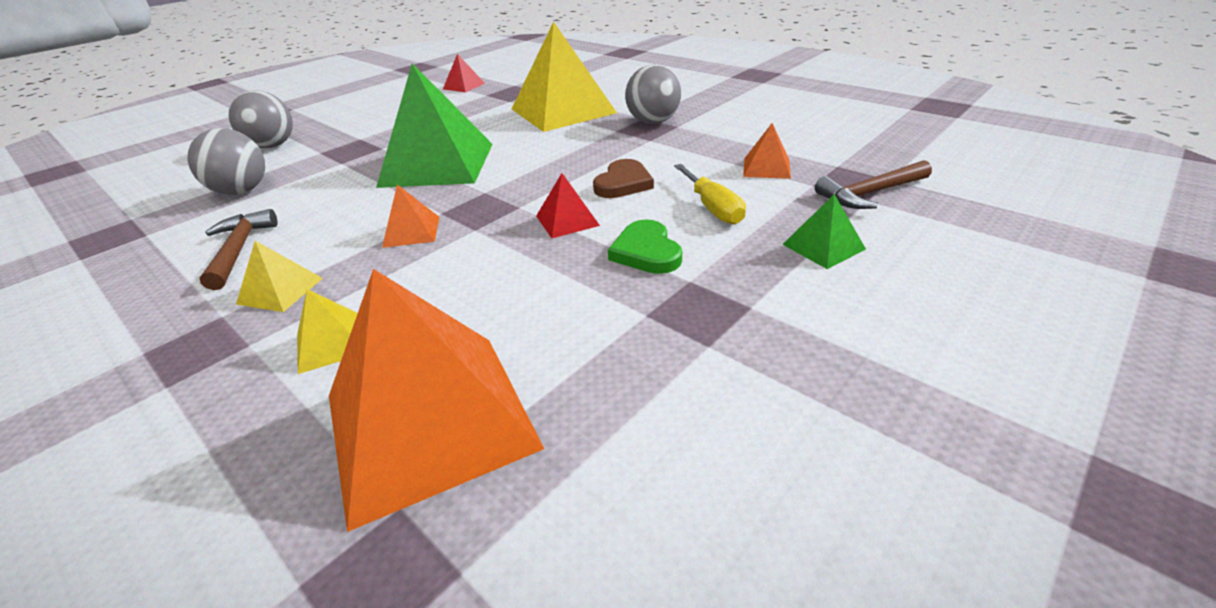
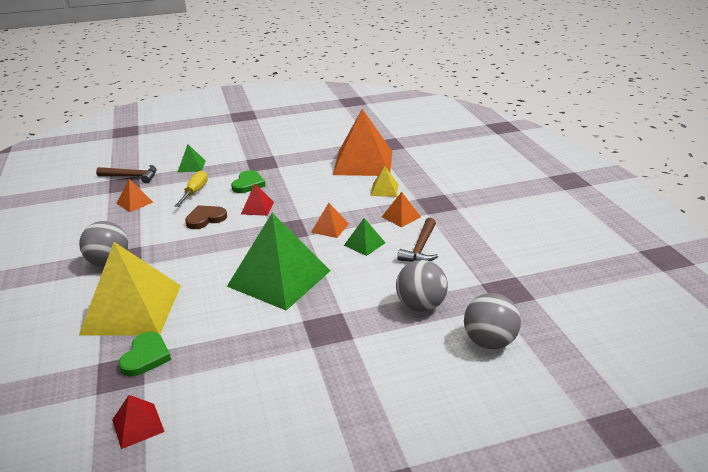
camera: 150 degrees left, 5 degrees down
(272, 146) = (392, 373): grey ball -> grey ball (489, 342)
(280, 291) = (401, 217): yellow pyramid -> orange pyramid
(339, 228) = (364, 244): none -> green pyramid
(504, 100) = (146, 356): none -> green heart

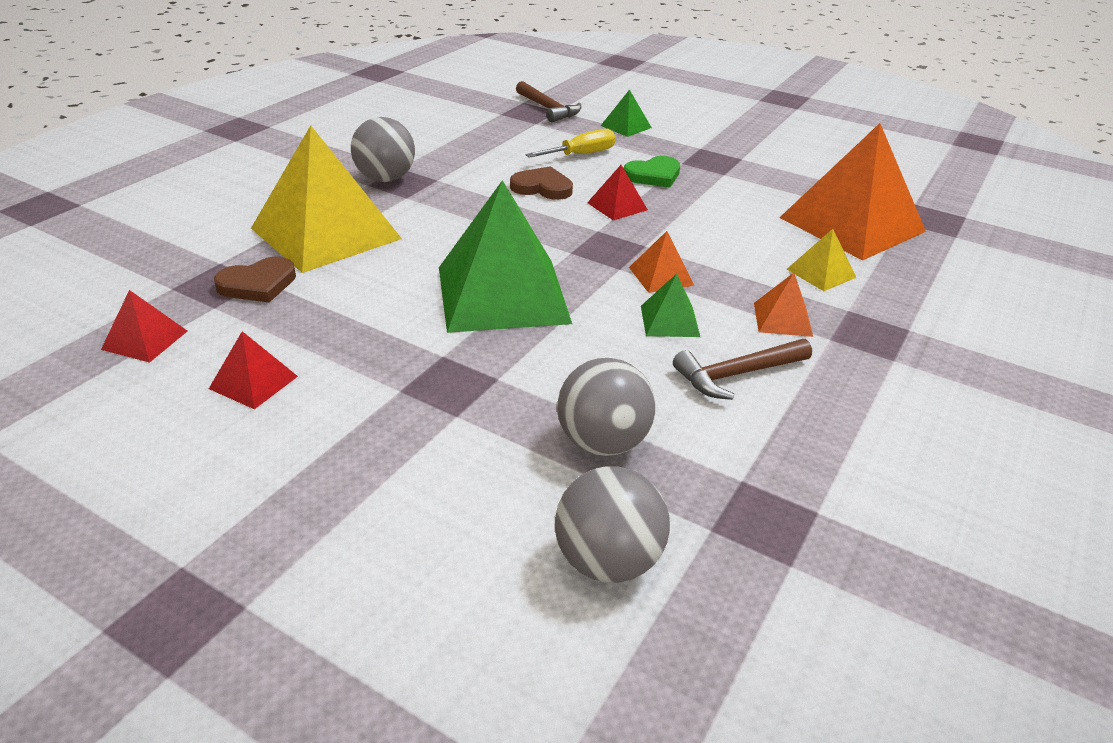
camera: 45 degrees right, 5 degrees up
(134, 202) = (506, 135): orange pyramid -> none
(146, 356) = (258, 284): green heart -> brown heart
(239, 396) = (253, 382): none -> red pyramid

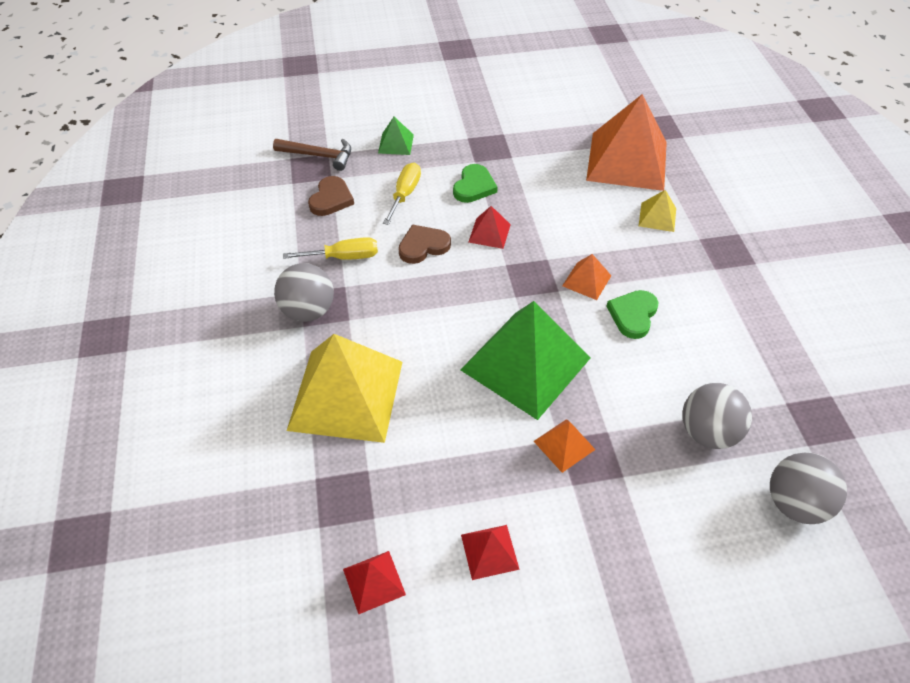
camera: 40 degrees left, 15 degrees up
(258, 284) = (371, 475): brown heart -> brown heart (331, 199)
(466, 165) = (344, 257): none -> yellow screwdriver
(669, 321) = (633, 315): green pyramid -> green heart
(736, 375) = (707, 331): brown hammer -> none
(782, 319) = (680, 270): orange pyramid -> orange pyramid (564, 445)

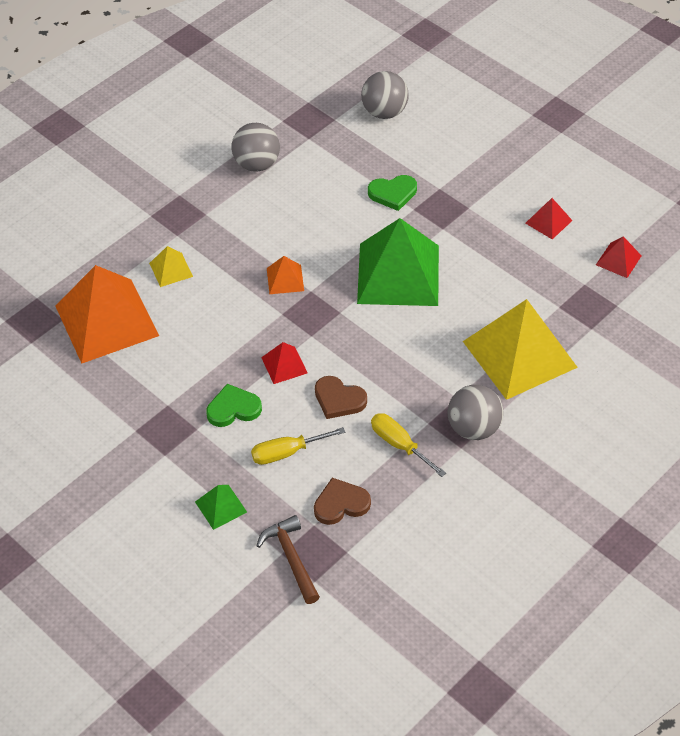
camera: 125 degrees left, 0 degrees up
(564, 445) = (444, 224): orange pyramid -> none
(633, 315) = (298, 239): green heart -> green heart (393, 193)
(708, 432) = (368, 164): grey ball -> grey ball (257, 164)

